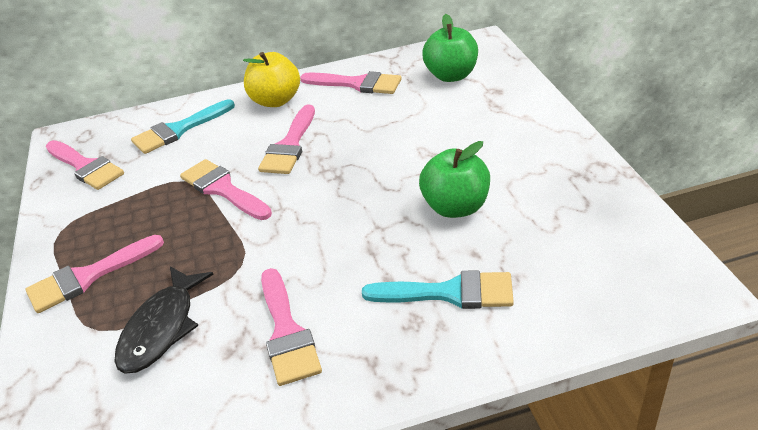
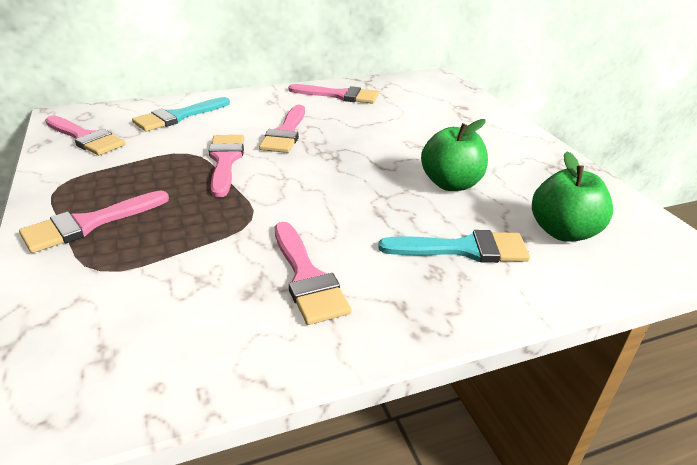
camera: 10 degrees left, 5 degrees down
(162, 328) = (171, 270): black fish -> none
(223, 189) = (225, 161): pink brush -> pink brush turned 45 degrees clockwise
(276, 101) = (267, 102): yellow apple -> none
(451, 76) = (421, 95): green apple -> green apple (563, 232)

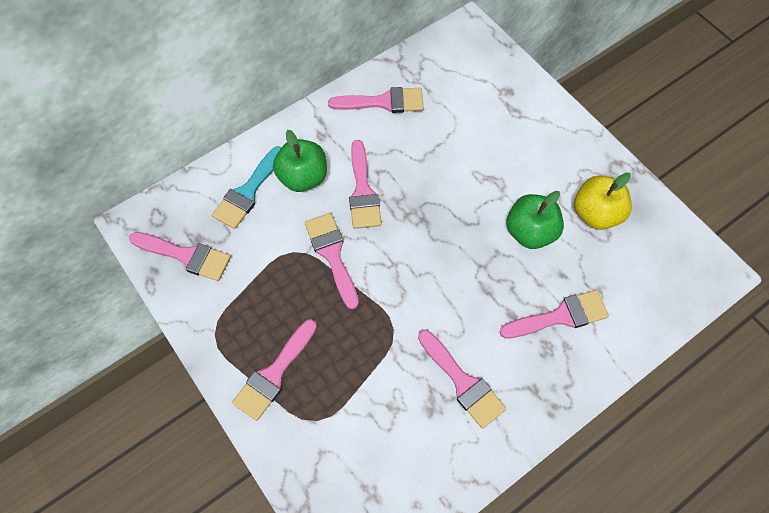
camera: 15 degrees left, 30 degrees up
(464, 249) = (560, 316): turquoise brush -> pink brush
(534, 185) = (596, 214): none -> yellow apple
(563, 232) = (626, 272): green apple -> green apple (303, 177)

